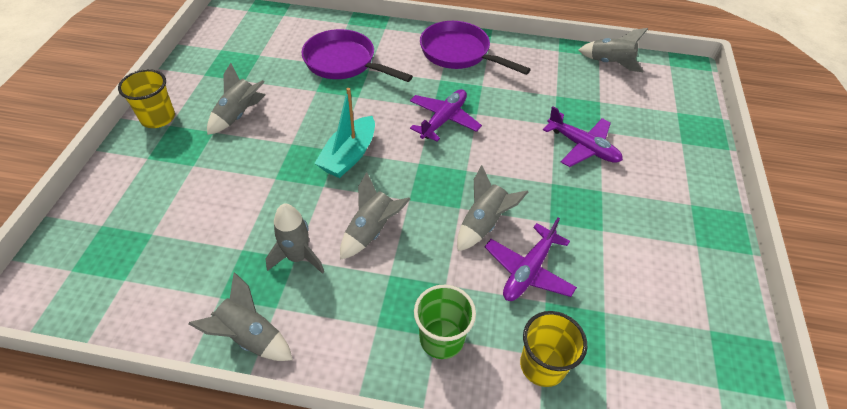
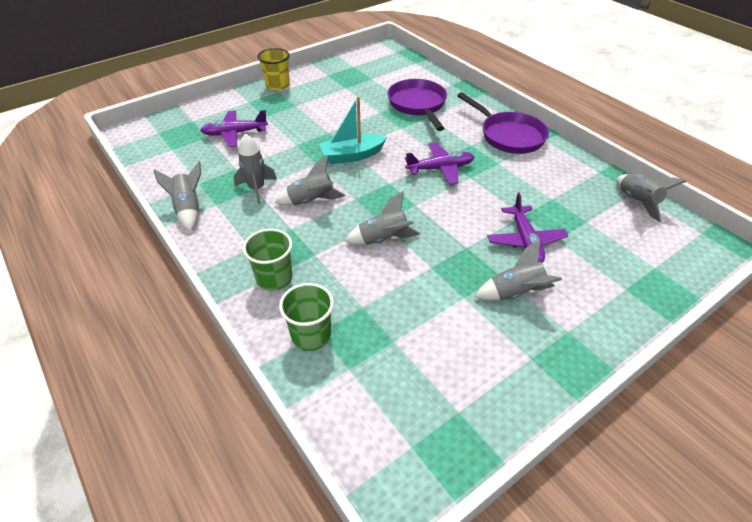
camera: 45 degrees right, 5 degrees down
(238, 115) = (319, 104): grey rocket -> grey rocket (515, 293)
(459, 53) = (509, 135): purple pan -> purple pan turned 150 degrees clockwise
(528, 271) = (375, 283): purple plane -> purple plane (234, 133)
(542, 365) = (311, 335): yellow cup -> green cup

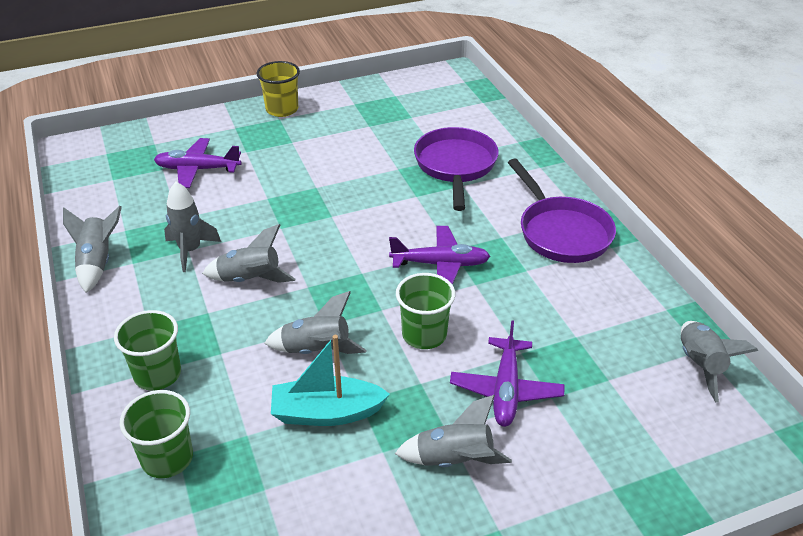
camera: 15 degrees right, 5 degrees down
(352, 156) = (331, 225): turquoise boat -> turquoise boat (327, 413)
(453, 215) = (424, 335): none -> green cup

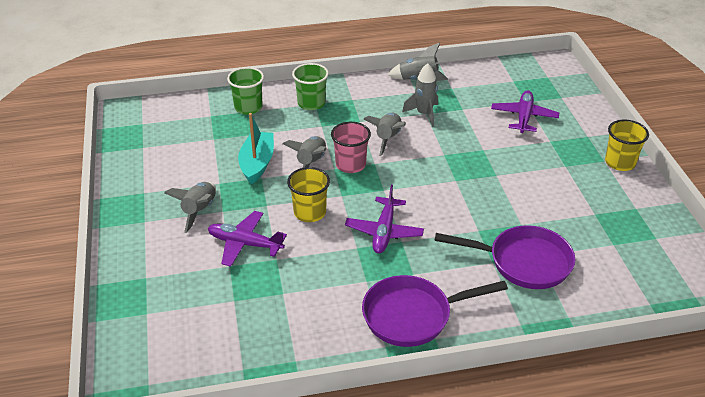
camera: 100 degrees right, 0 degrees up
(314, 309) = (350, 165): none -> pink cup
(424, 335) = (310, 212): green cup -> yellow cup
(700, 365) = (227, 361): grey rocket -> none

